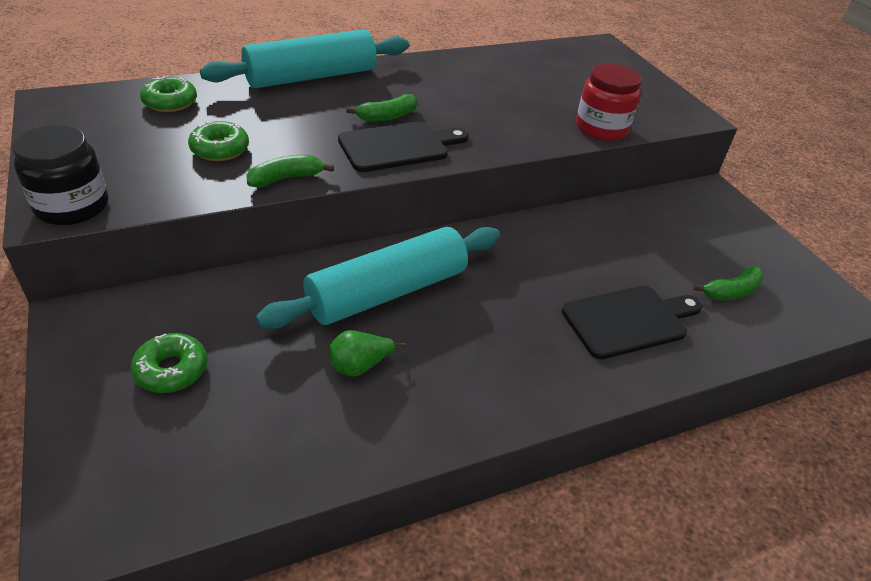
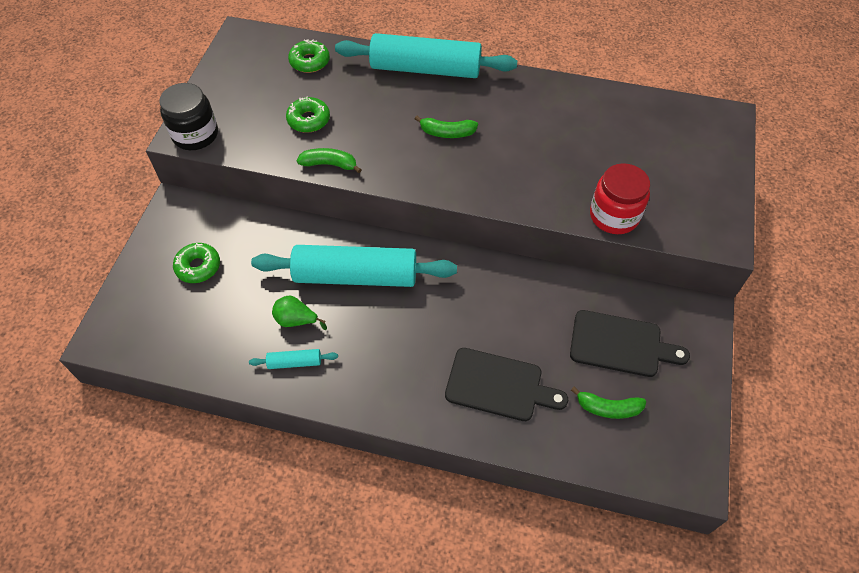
camera: 40 degrees right, 15 degrees up
(398, 147) = (429, 167): black cutting board -> black cutting board (620, 344)
(401, 410) = (294, 362): none -> turquoise rolling pin

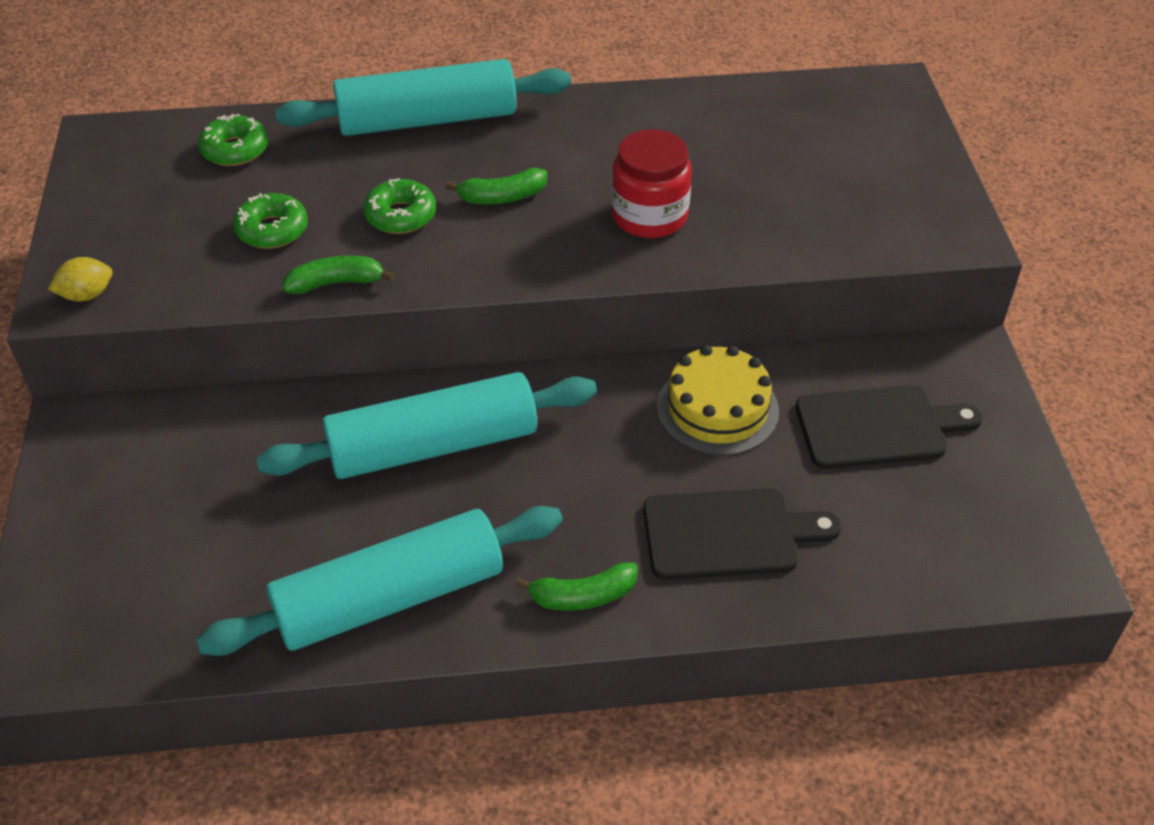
camera: 20 degrees left, 10 degrees down
(195, 135) = (87, 295): black jar -> yellow lemon
(198, 267) = (158, 505): green donut -> green donut (401, 215)
(294, 362) = (389, 598): turquoise rolling pin -> turquoise rolling pin, size x2.46
(296, 320) = (364, 536): green pear -> none
(528, 302) = (717, 409): none -> yellow cake
(608, 408) = (900, 516): green banana -> green banana (582, 596)
(614, 216) = (801, 246): red jar -> red jar (649, 216)

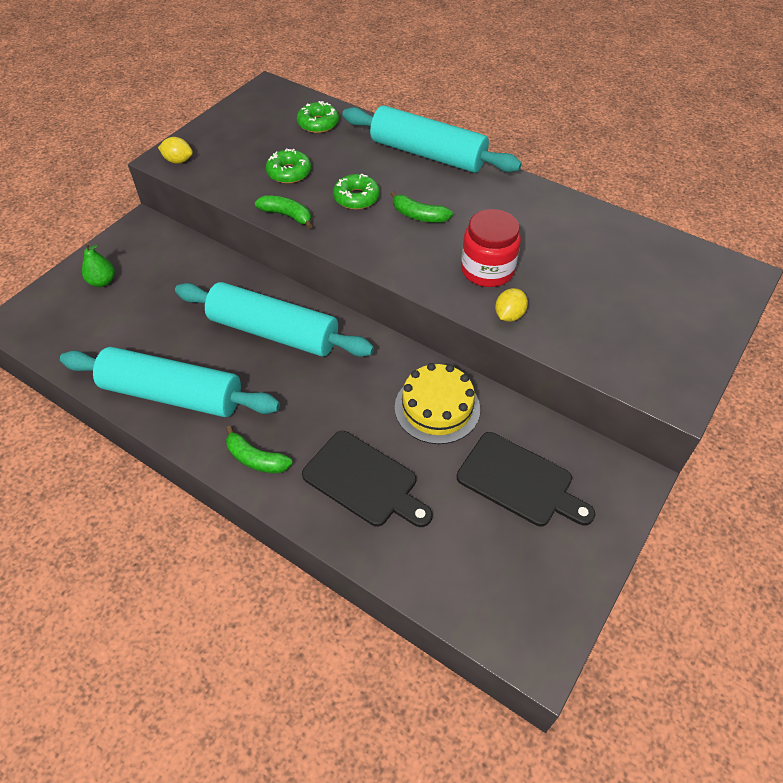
camera: 40 degrees right, 5 degrees up
(108, 530) = (102, 282): none -> green pear
(726, 251) = (509, 315): none -> yellow lemon

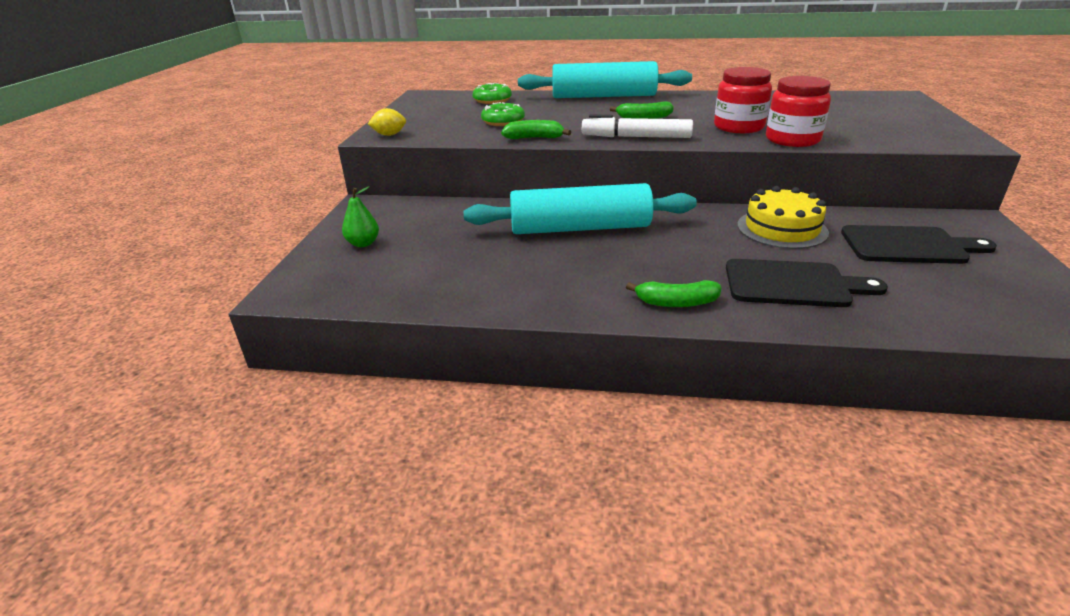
camera: 25 degrees left, 20 degrees down
(173, 394) = (533, 289): turquoise rolling pin -> none
(356, 198) = (580, 121): green donut -> none
(374, 250) = (636, 137): none -> white marker
(509, 315) = (792, 140): yellow lemon -> red jar

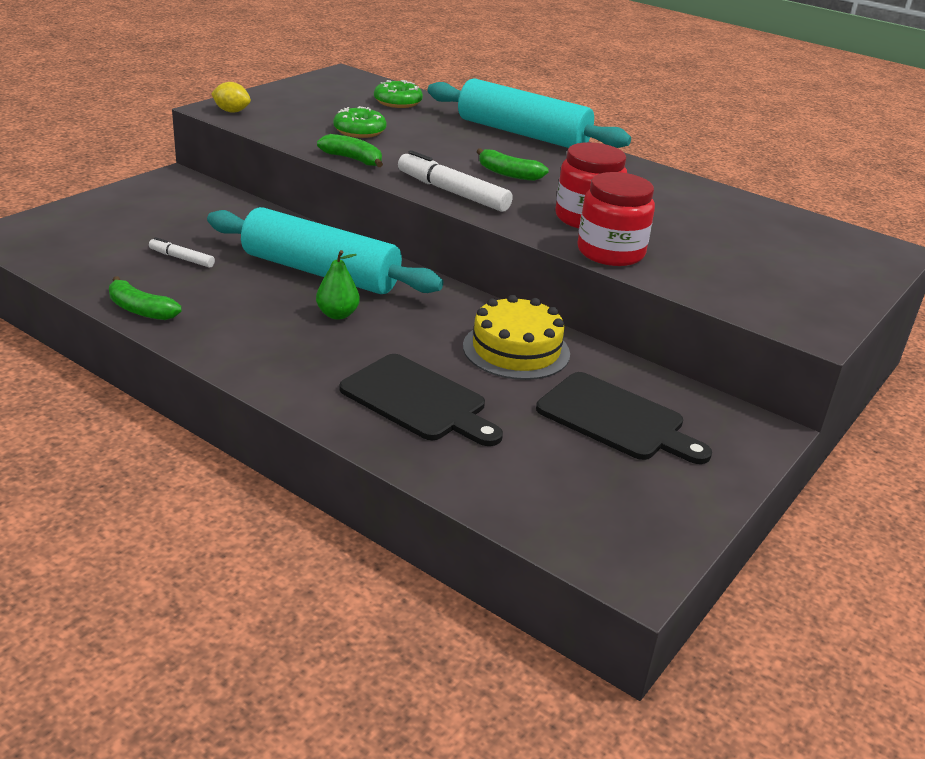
camera: 25 degrees right, 0 degrees up
(363, 243) = (118, 215): green pear -> green pear (337, 314)
(467, 256) = (181, 258): none -> white marker
(676, 303) = (283, 370): green banana -> green banana (140, 310)

